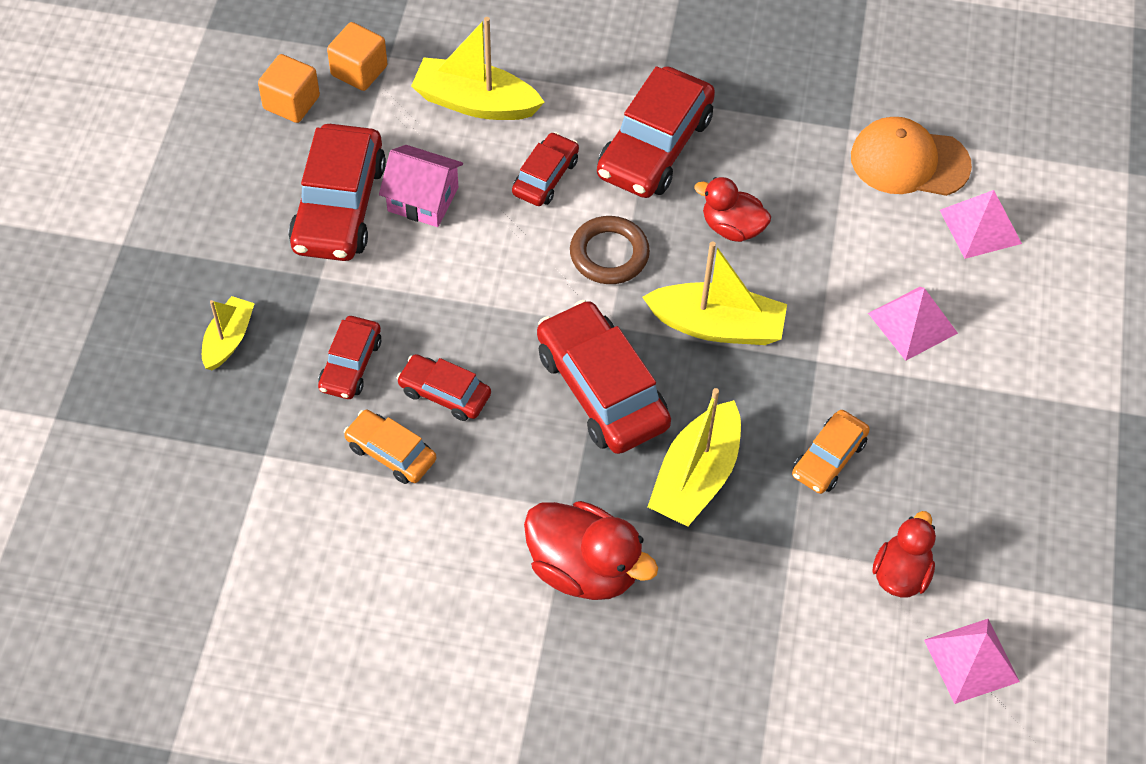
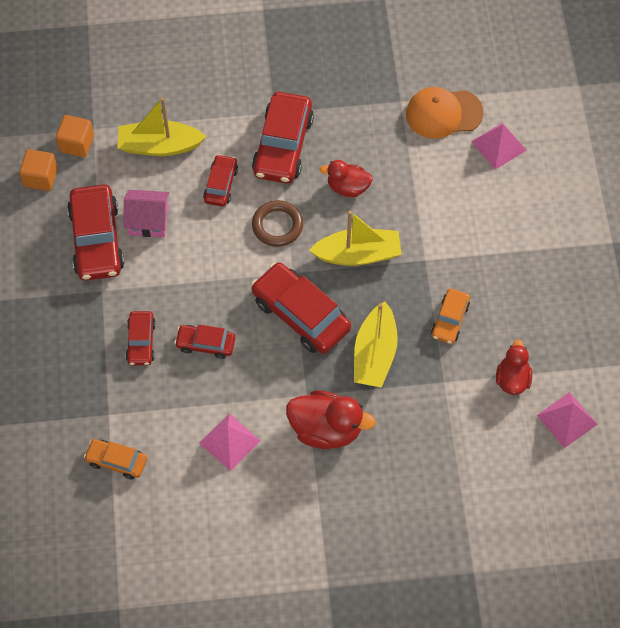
camera: 15 degrees left, 5 degrees up
(228, 339) = (58, 347): yellow boat -> none
(391, 452) = (186, 391): orange car -> orange car (116, 461)
(912, 323) = (475, 220): pink pyramid -> pink pyramid (229, 441)

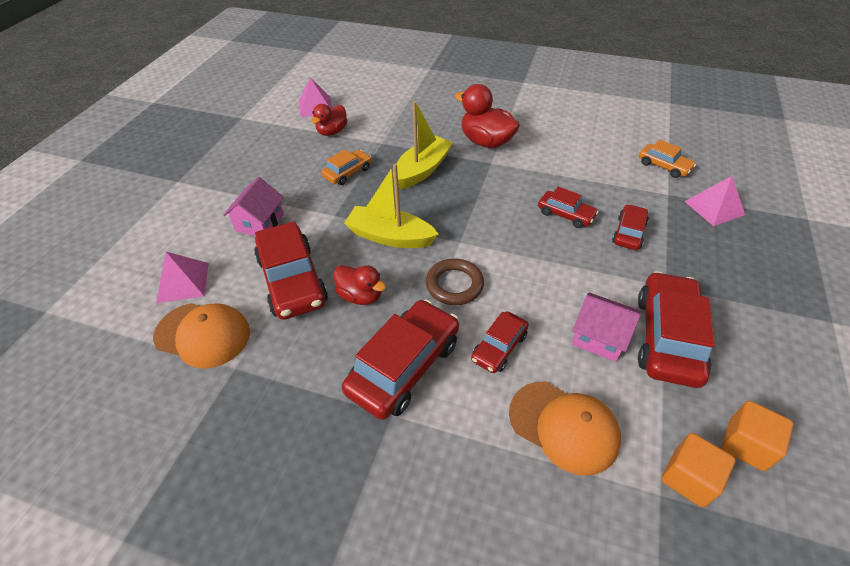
camera: 155 degrees left, 15 degrees down
(159, 146) = (564, 426): yellow boat -> orange cap
(229, 441) = (565, 154): pink pyramid -> pink pyramid (714, 208)
(301, 314) = (469, 210): red car -> red car (292, 281)
(486, 224) = (260, 223): none -> pink house

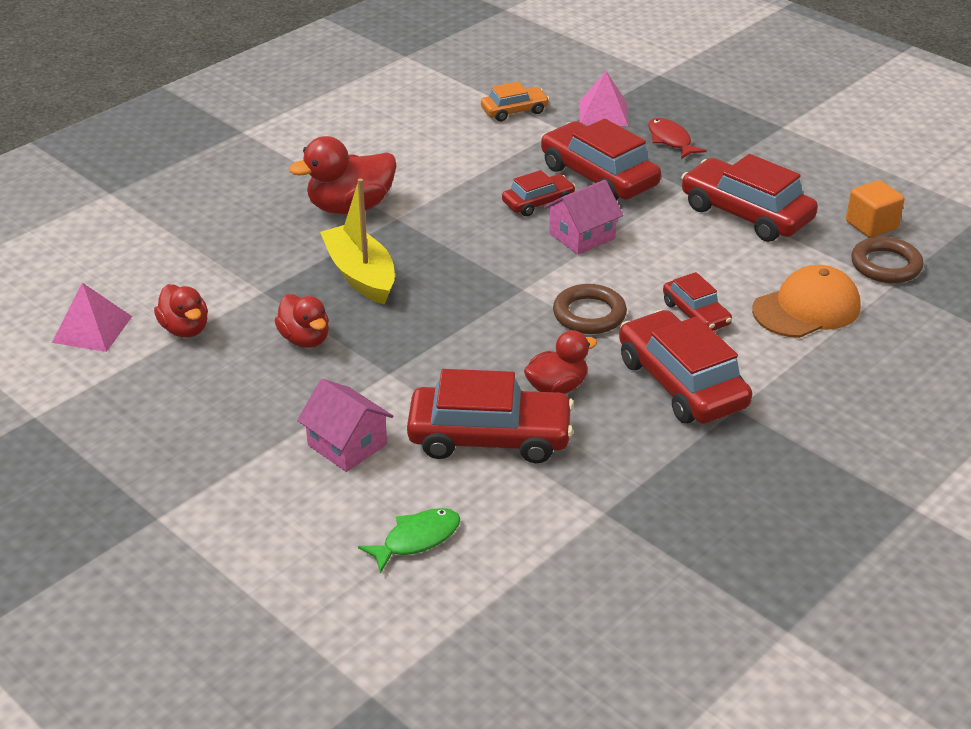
camera: 65 degrees left, 10 degrees down
(183, 282) = (416, 539): pink pyramid -> green fish
(203, 334) = (531, 532): orange cap -> none
(347, 173) = (305, 339): orange car -> red duck
(390, 236) = (471, 338): yellow boat -> none
(599, 337) = (721, 250): pink house -> pink house (582, 236)
(629, 233) = (598, 176): red car -> red car, size x1.82
(688, 478) = (886, 265): orange cube -> brown ring
(722, 256) = (671, 140): none -> red fish

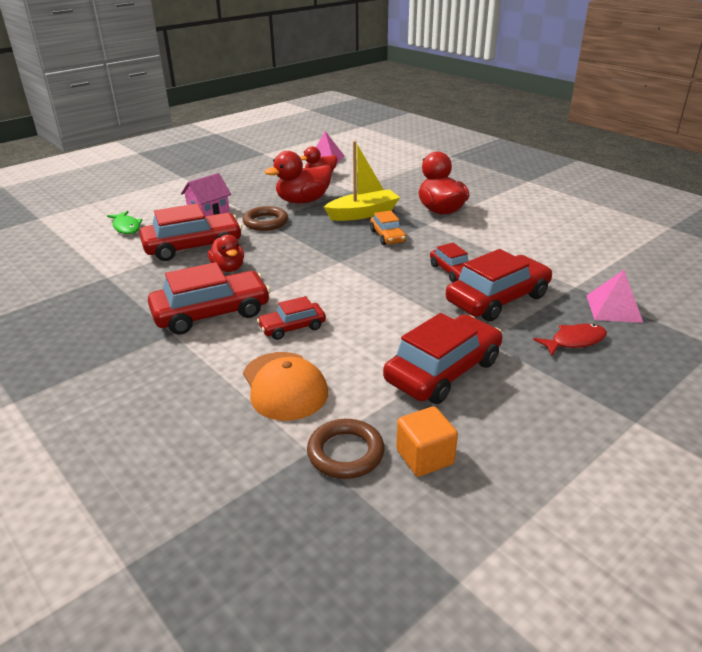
camera: 95 degrees right, 5 degrees down
(305, 339) = (303, 201): red duck -> red duck, size x1.58
(489, 437) = (193, 246): red car -> red car turned 120 degrees counterclockwise
(514, 111) = (597, 267): orange car -> orange car (387, 236)
(582, 236) = (405, 286): pink house -> none
(589, 314) = (303, 283): brown ring -> brown ring (265, 222)

